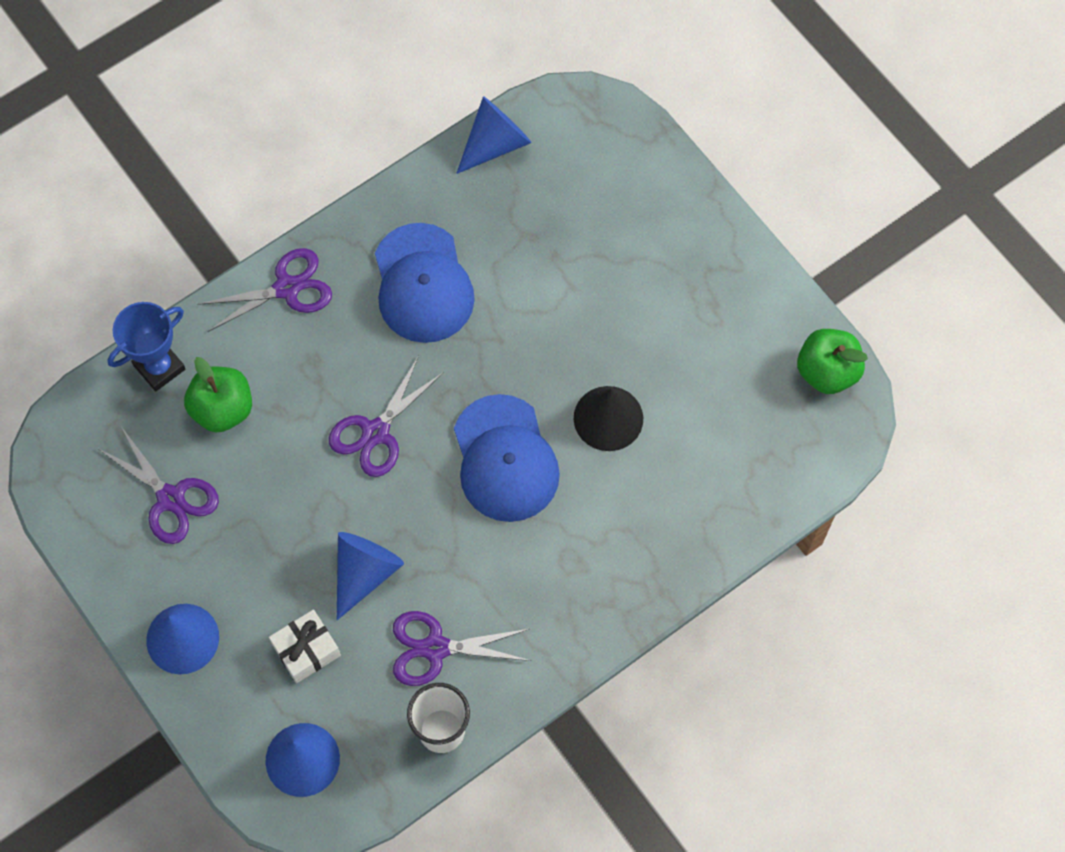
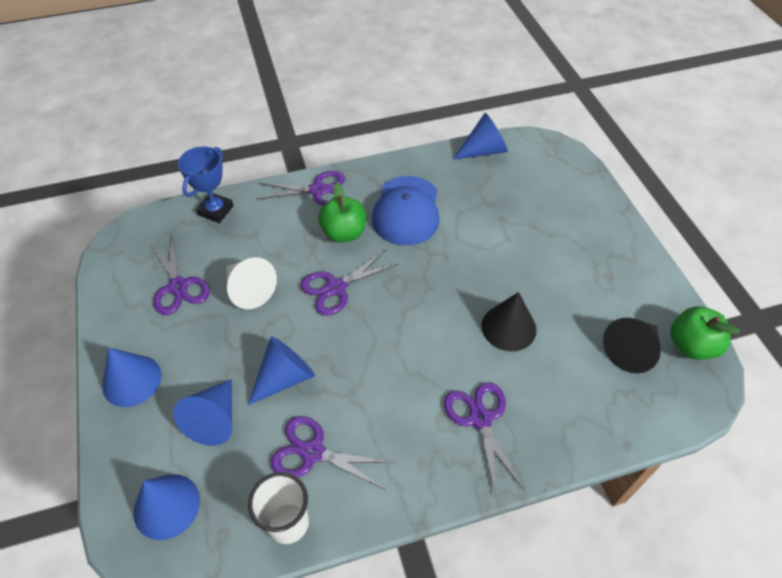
camera: 20 degrees right, 15 degrees down
(159, 367) = (216, 210): blue trophy -> blue trophy turned 45 degrees counterclockwise
(223, 409) = (242, 244): green apple -> green apple (344, 233)
(265, 473) = (249, 290): none -> white cone
(306, 650) = (214, 419): white gift -> blue cone
(505, 459) = (421, 332): blue cap -> none
(608, 546) = (480, 418): none -> purple scissors
(759, 402) = (631, 350): none -> black cone

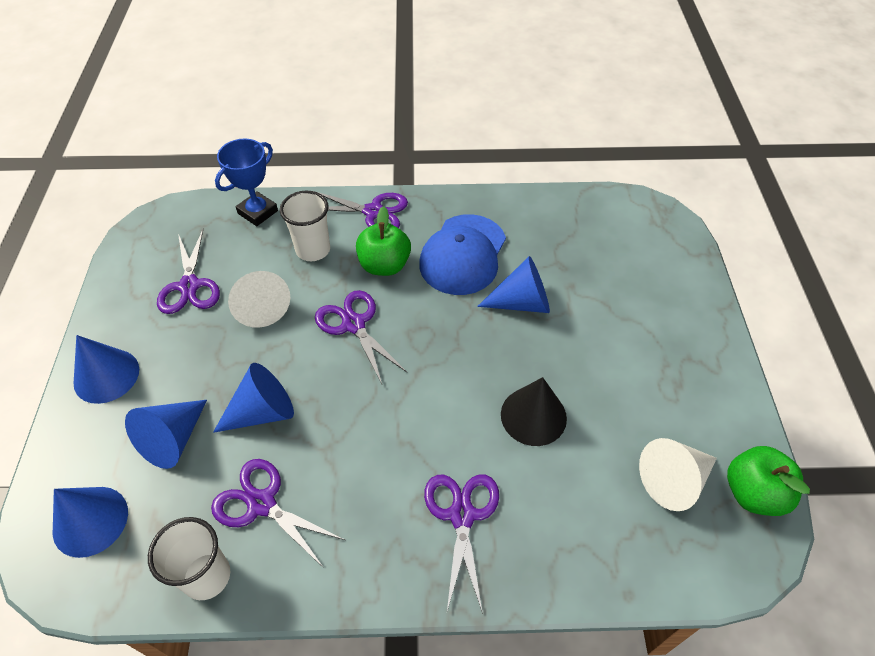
camera: 15 degrees right, 0 degrees up
(277, 233) = (313, 250): none -> white cup
(336, 287) = (354, 324): purple scissors -> purple scissors turned 75 degrees clockwise
(483, 151) = (576, 203): blue cone -> blue cone (522, 302)
(631, 350) = (674, 480): black cone -> white cone

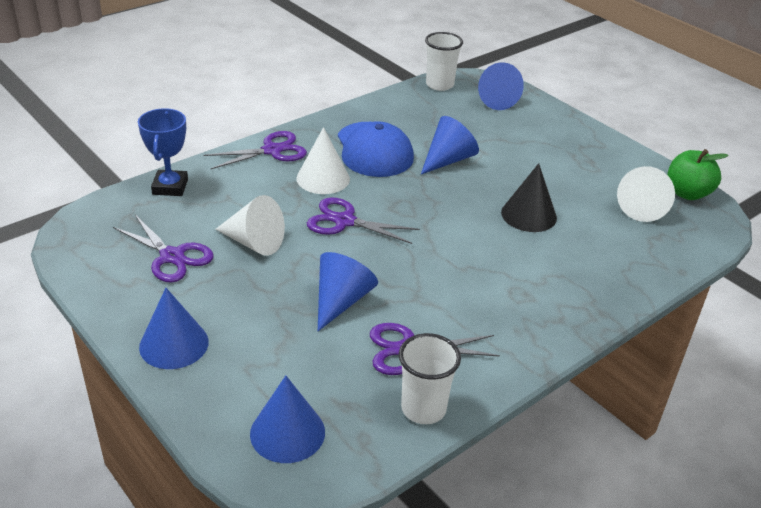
camera: 40 degrees left, 15 degrees down
(173, 439) = (290, 351): blue cone -> blue cone (495, 99)
(313, 250) = (252, 192): white cup -> white cup (439, 85)
(384, 265) = (323, 178): green apple -> white cone
(462, 515) = (548, 285): purple scissors -> none

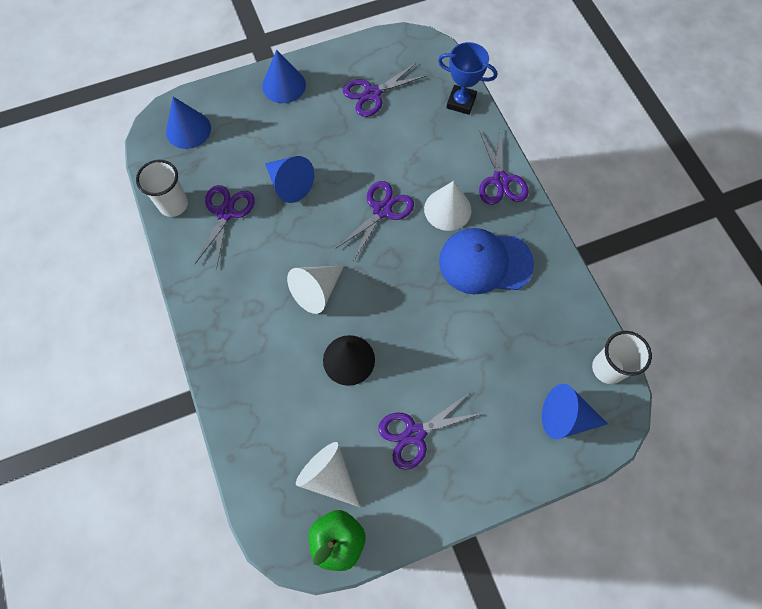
camera: 110 degrees right, 30 degrees up
(254, 242) = (373, 144): white cone -> white cone (317, 291)
(448, 160) = (453, 322): blue cone -> none
(567, 167) = (415, 433): none -> purple scissors

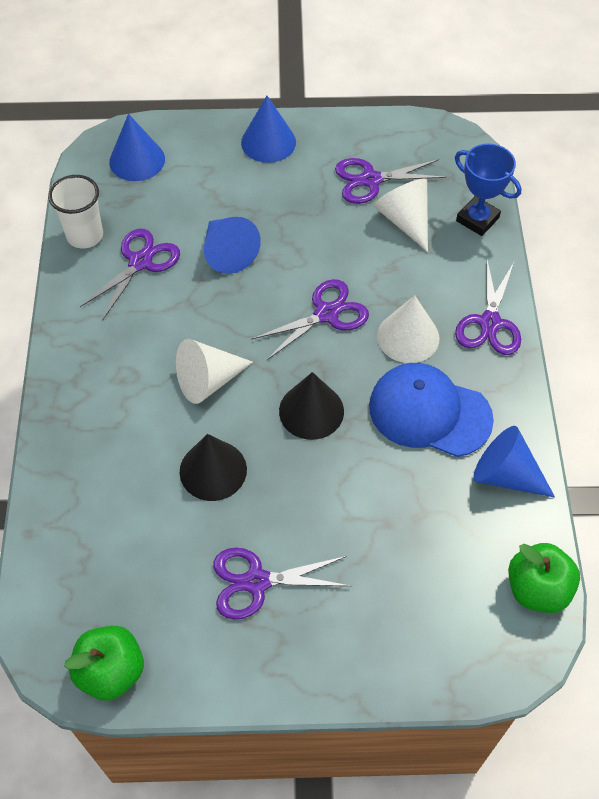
camera: 20 degrees right, 10 degrees down
(329, 476) = (132, 593): white cone -> white cone (405, 220)
(401, 289) = (311, 411): none -> black cone
(565, 417) = (456, 629): blue cone -> blue cone (506, 475)
(607, 368) = (537, 589): white cup -> green apple

